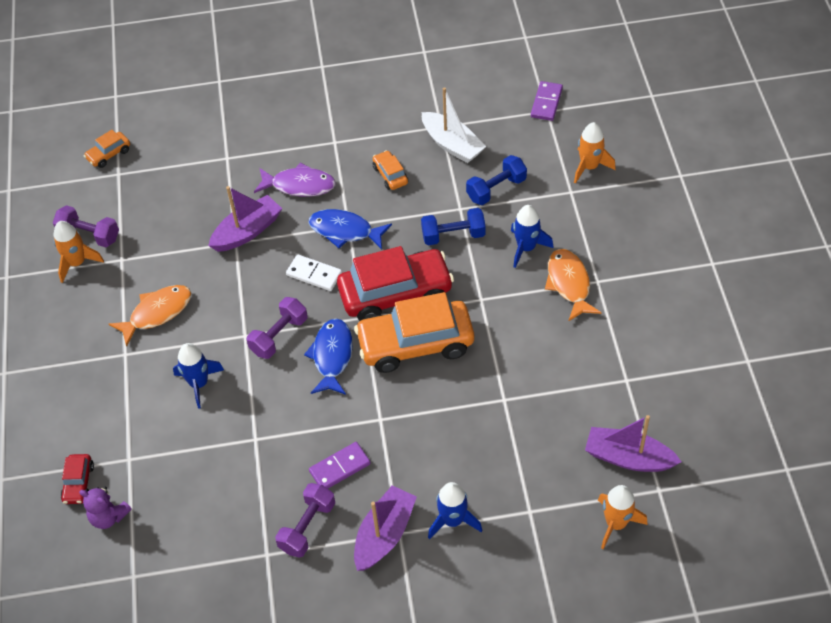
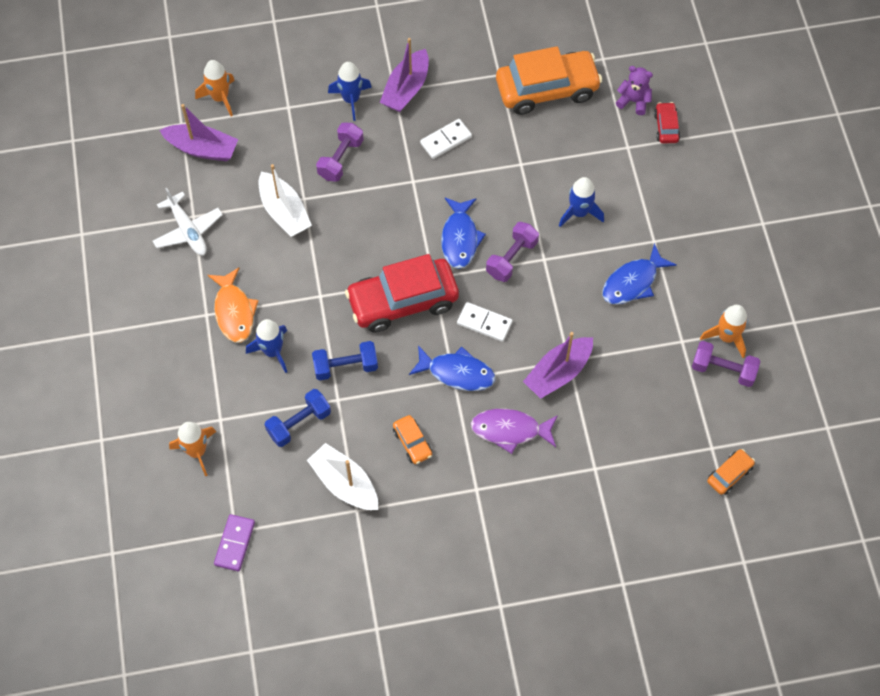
camera: 175 degrees right, 10 degrees up
(157, 313) = (633, 282): orange fish -> blue fish
(307, 527) = (469, 94): purple dumbbell -> purple dumbbell (340, 159)
(340, 467) = (446, 140): purple domino -> white domino
(415, 344) = (383, 250): orange car -> orange car (547, 89)
(525, 384) = (284, 212): none -> white boat
(630, 364) = (188, 230): none -> white plane

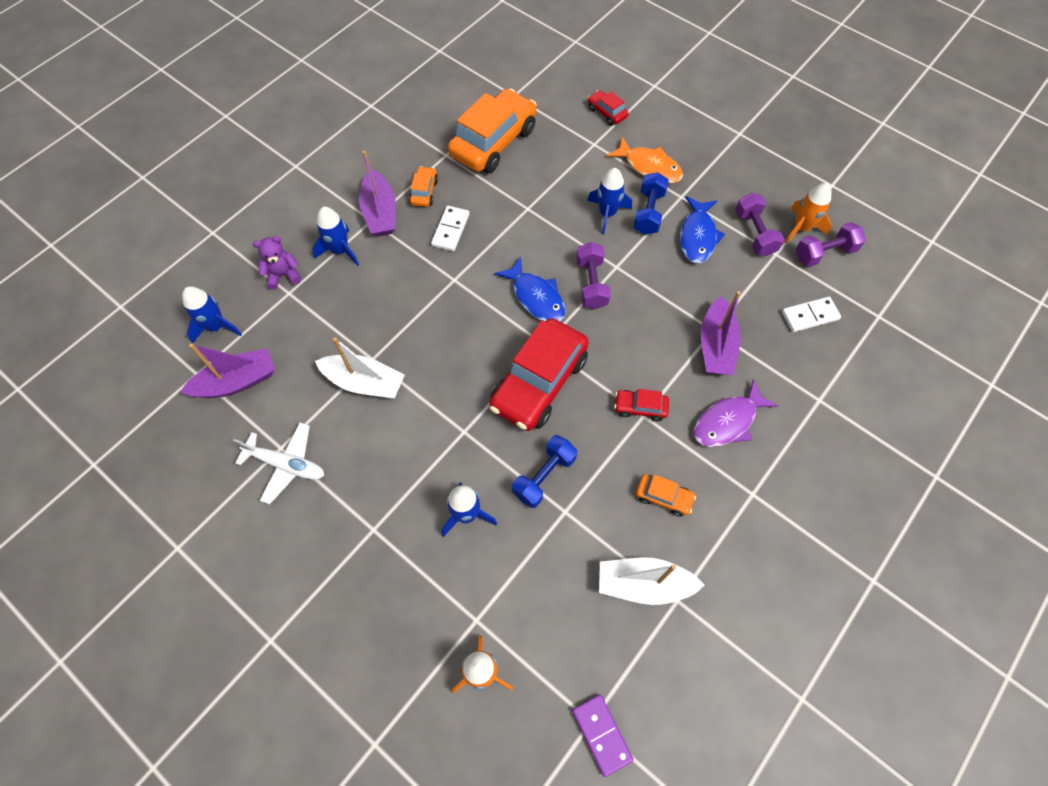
camera: 40 degrees left, 0 degrees up
(220, 98) = (216, 326): orange rocket -> blue rocket
(234, 311) = (397, 506): orange fish -> orange fish (649, 167)
(299, 423) = (551, 562): blue dumbbell -> blue dumbbell (648, 212)
(340, 159) = (375, 304): purple dumbbell -> purple dumbbell (754, 233)
(457, 373) = (640, 407): blue fish -> red car
(484, 323) = (621, 350): white domino -> white domino (810, 316)
(633, 101) = (566, 110): purple teddy bear -> purple teddy bear (283, 275)
(729, 474) = (911, 326): orange car -> orange car (424, 192)

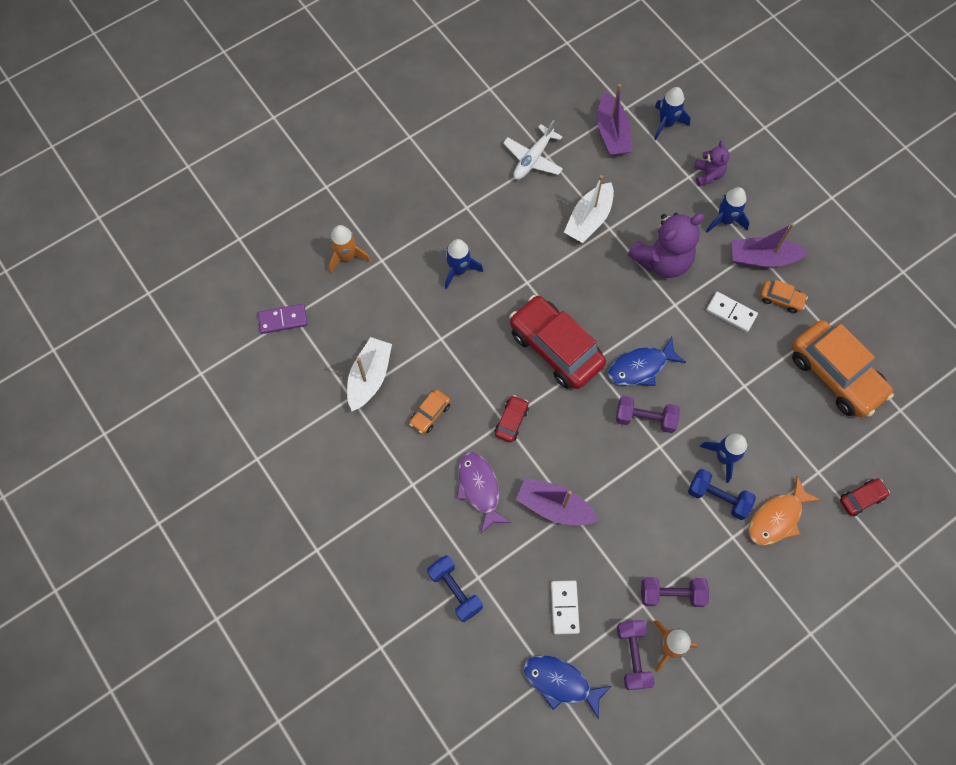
camera: 105 degrees right, 5 degrees up
(403, 300) = (662, 260): none -> purple teddy bear
(544, 476) = (473, 331): blue dumbbell -> blue dumbbell (455, 590)
(697, 236) = (679, 535): blue fish -> blue fish (560, 682)

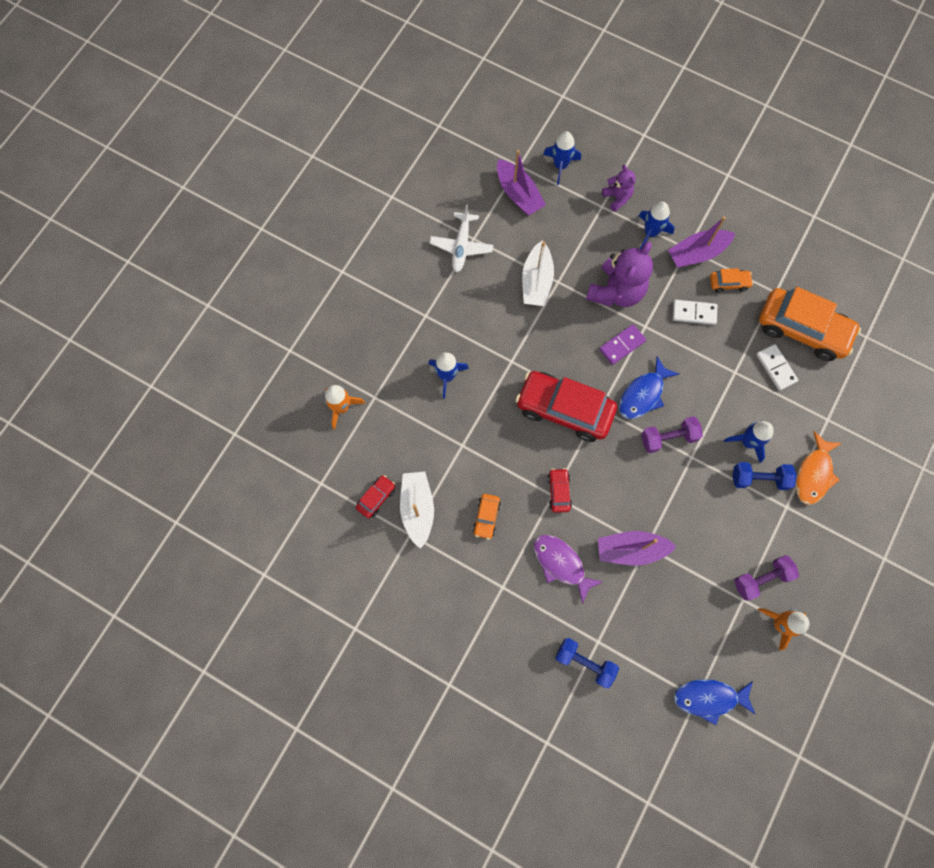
camera: 25 degrees left, 5 degrees up
(283, 319) = (313, 491): purple domino -> purple domino (622, 345)
(564, 607) = (681, 633): white domino -> white domino (776, 368)
(633, 656) = (755, 646): purple dumbbell -> none
(861, 498) = (871, 426): red car -> red car (376, 498)

